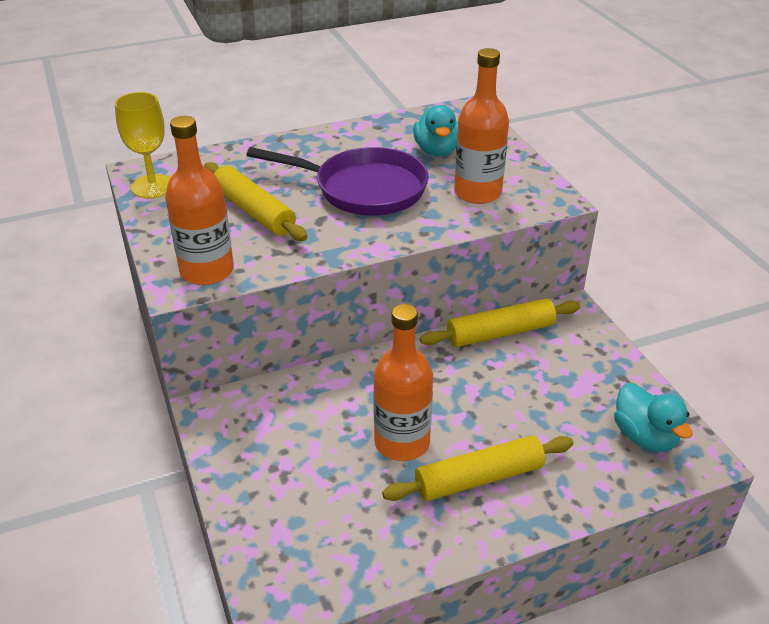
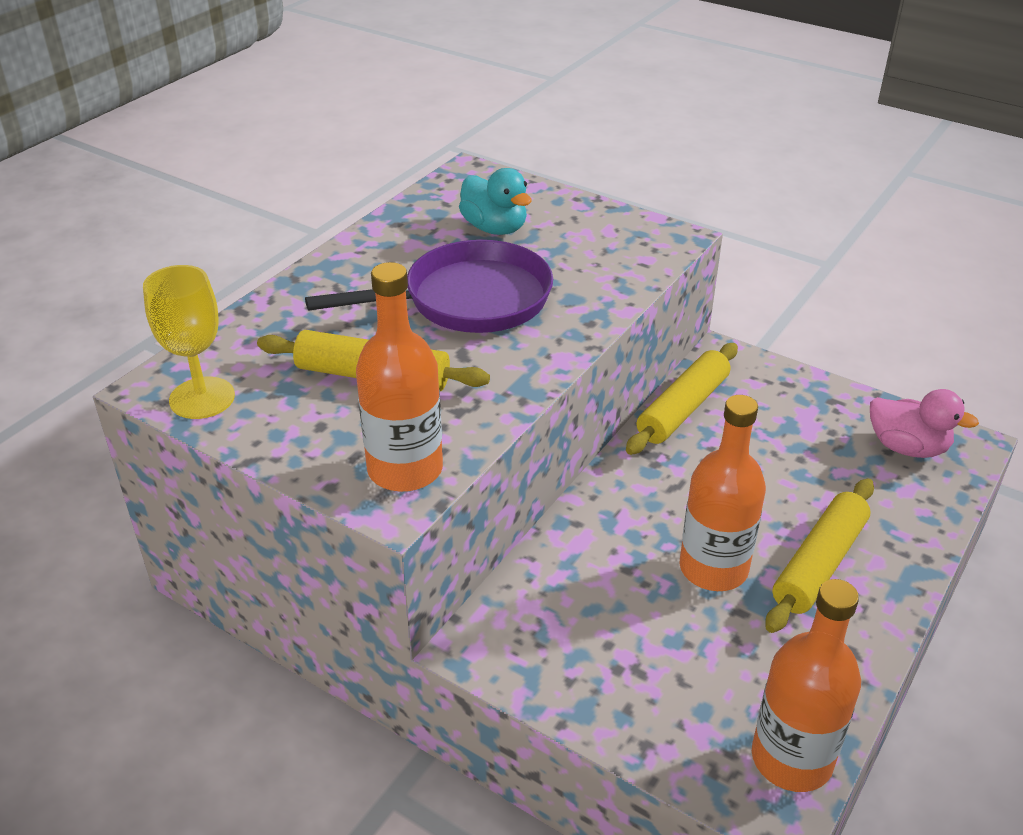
camera: 35 degrees left, 0 degrees up
(477, 193) = (591, 258): orange bottle -> orange bottle (791, 759)
(644, 436) = (907, 447): turquoise duck -> pink duck

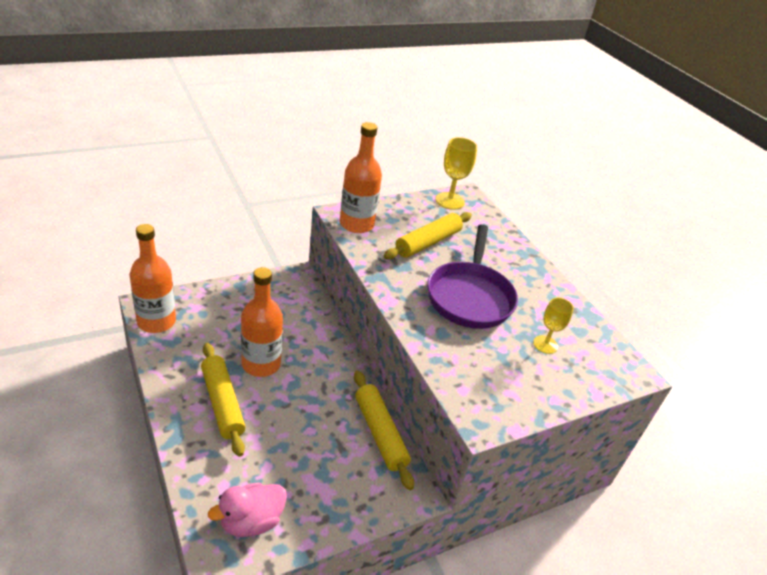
camera: 115 degrees right, 0 degrees up
(495, 228) = (545, 344): turquoise duck -> yellow goblet

